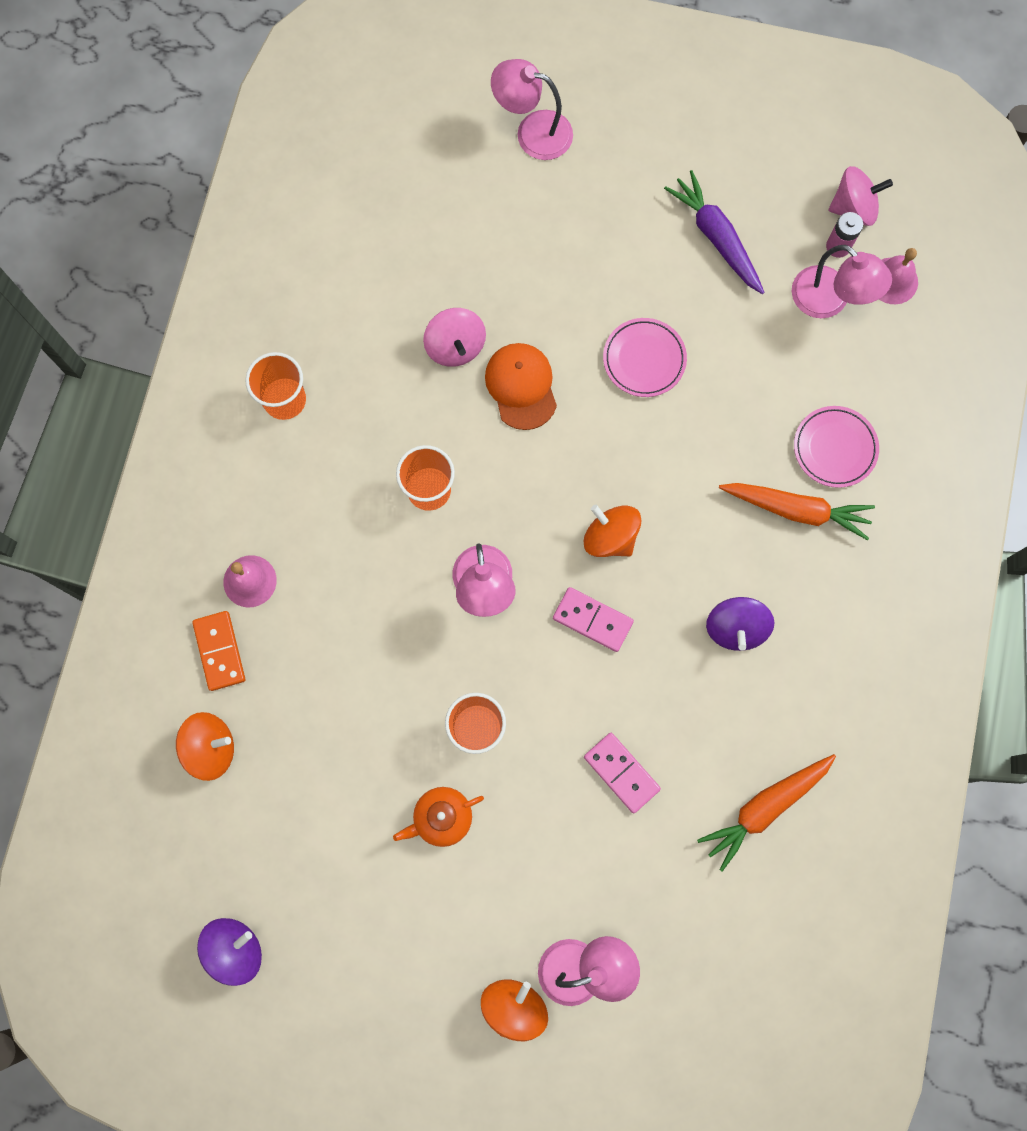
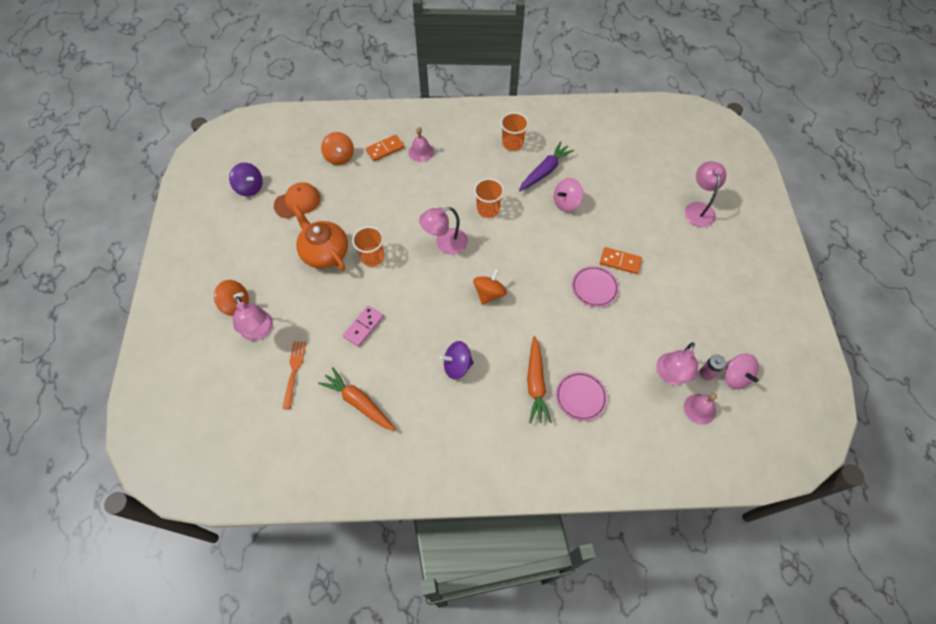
camera: 75 degrees right, 15 degrees down
(442, 817) = (324, 252): orange teapot -> orange teapot, size x1.69
(521, 386) = (556, 235): orange cap -> orange cap (297, 202)
(592, 620) = (442, 295): pink domino -> none
(604, 300) = (620, 262): none -> orange domino
(680, 912) = (294, 371): none -> orange fork
(716, 237) = (681, 307): purple carrot -> purple carrot (544, 171)

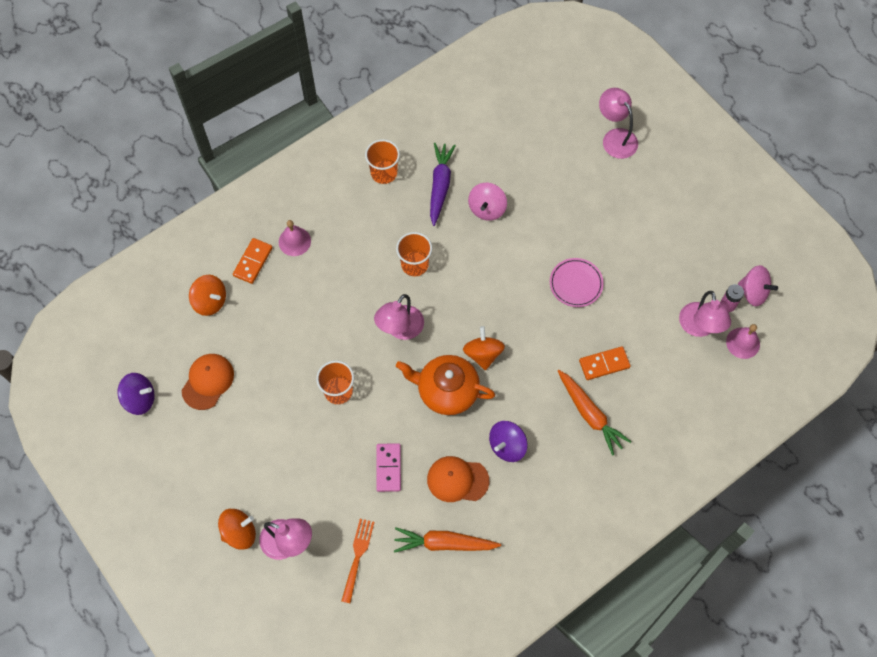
camera: 35 degrees left, 5 degrees up
(294, 371) = (357, 557): orange fork -> orange fork turned 45 degrees clockwise
(324, 252) = (285, 418): orange teapot -> orange teapot (446, 391)
(403, 365) = (457, 480): none -> orange cap
(580, 397) = (637, 400): pink plate -> none
(620, 262) = (581, 241): orange domino -> orange domino (604, 364)

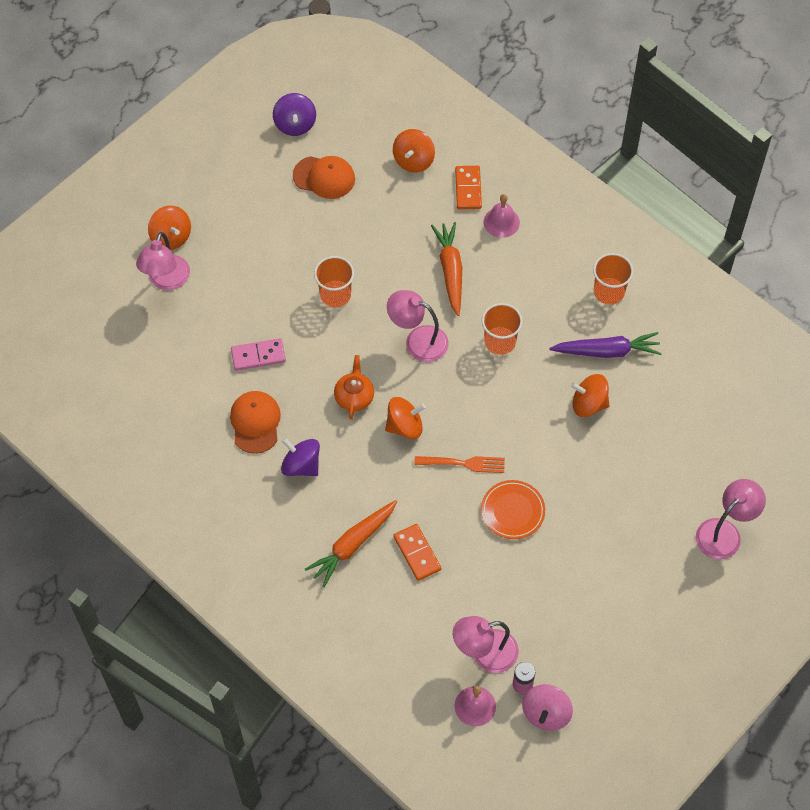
camera: 80 degrees right, 5 degrees down
(253, 262) = (468, 189): orange domino -> orange domino turned 75 degrees clockwise
(357, 557) = (159, 344): orange fork -> orange fork (463, 463)
(444, 543) = (185, 420): orange carrot -> orange carrot (450, 271)
(446, 391) = (354, 397): orange teapot -> orange teapot, size x0.59
(487, 209) = (588, 404): pink spinning top -> orange spinning top
(576, 284) = (512, 511): pink plate -> orange plate

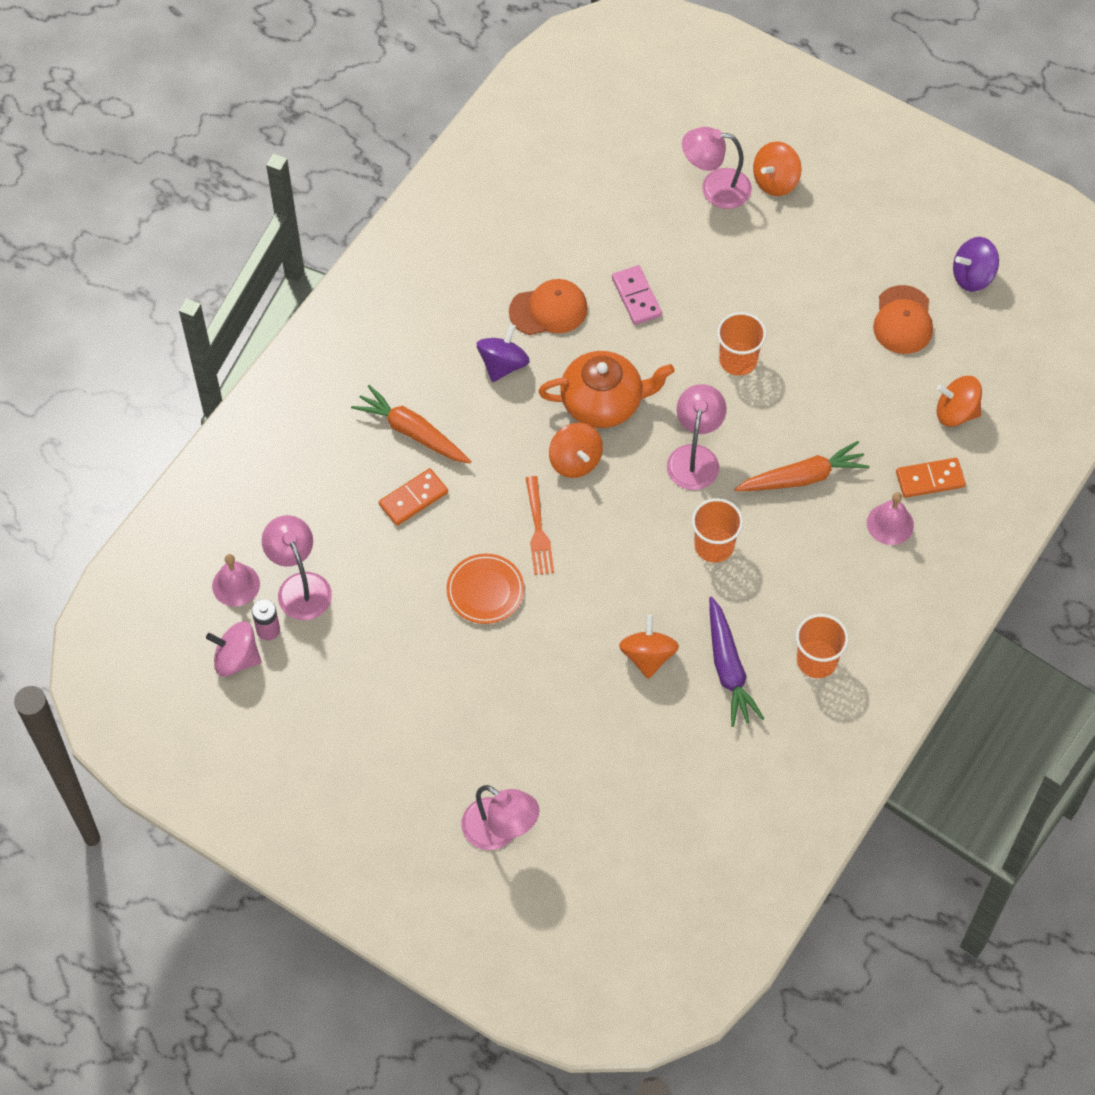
camera: 80 degrees right, 0 degrees up
(354, 397) = (603, 403): orange teapot -> orange teapot, size x1.69

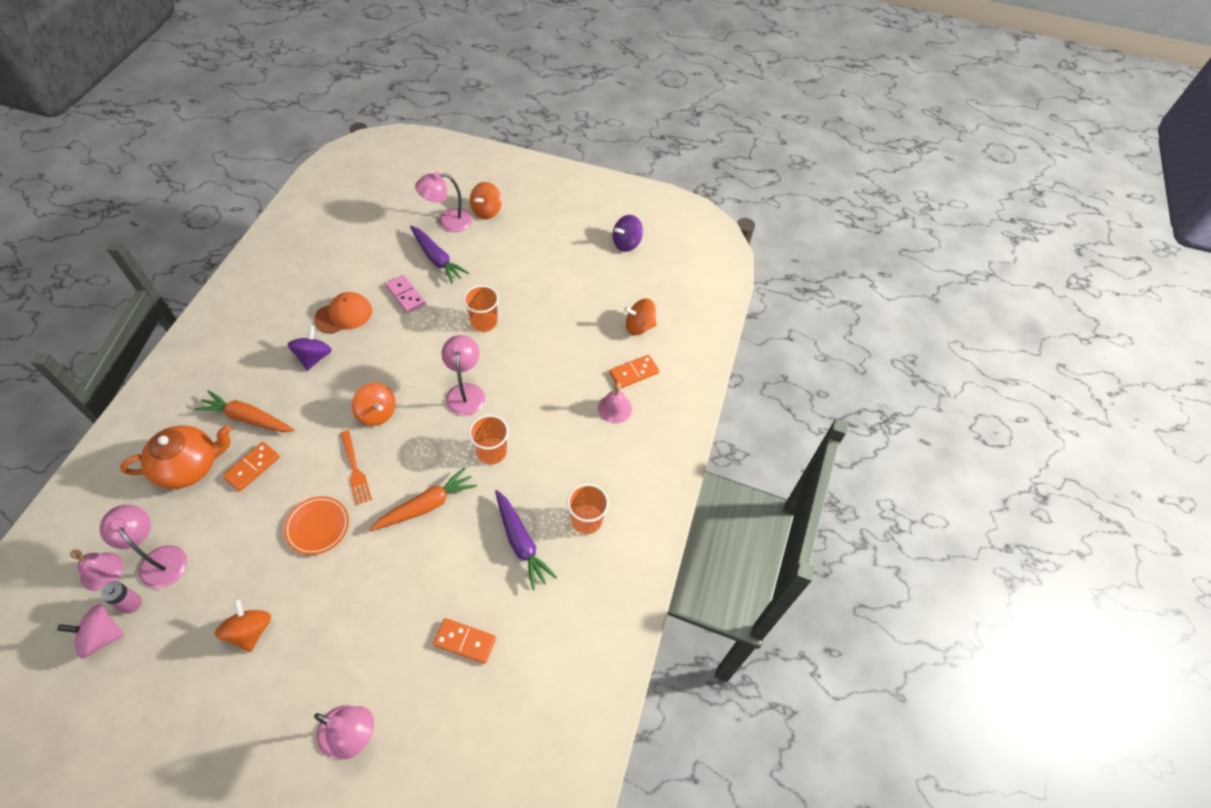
camera: 20 degrees left, 5 degrees down
(603, 403) = (392, 368): orange teapot -> orange teapot (190, 466)
(639, 765) = (465, 641): none -> orange domino
(648, 656) = (456, 548): orange spinning top -> orange spinning top (250, 631)
(689, 248) = (437, 259): none -> purple carrot
(802, 477) = (546, 390): orange carrot -> orange carrot (426, 505)
(903, 320) = (589, 277): orange cap -> none

